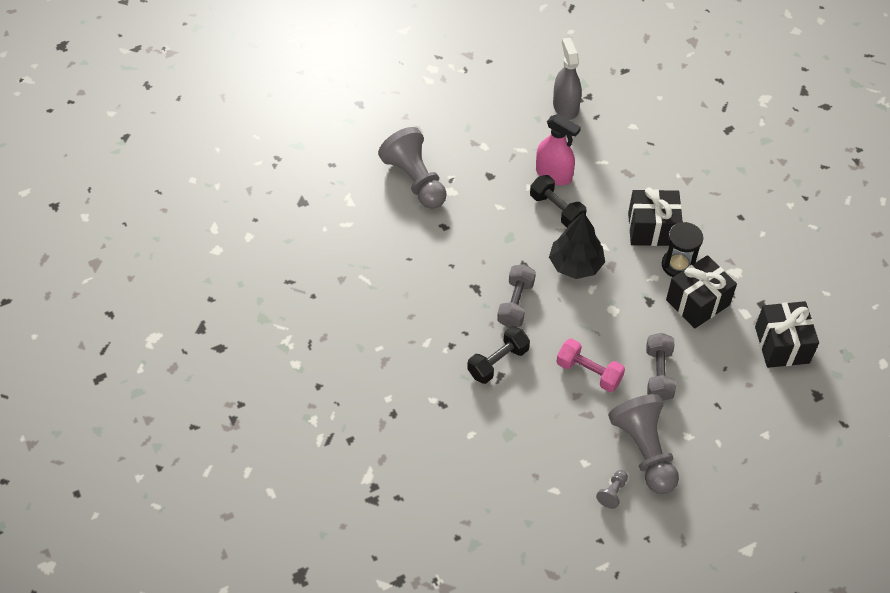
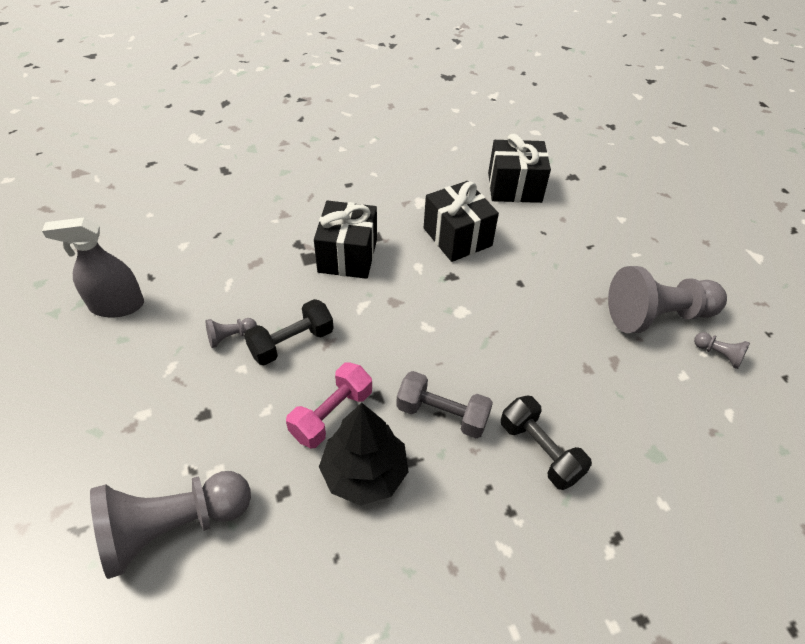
camera: 85 degrees left, 5 degrees down
(553, 174) = (230, 337): pink spray bottle -> grey pawn
(575, 264) = (387, 337): black tree -> black tree (364, 473)
(589, 372) = (553, 350): pink dumbbell -> pink dumbbell (331, 414)
(658, 374) = (553, 286): grey dumbbell -> none
(678, 265) = (404, 243): black hourglass -> none

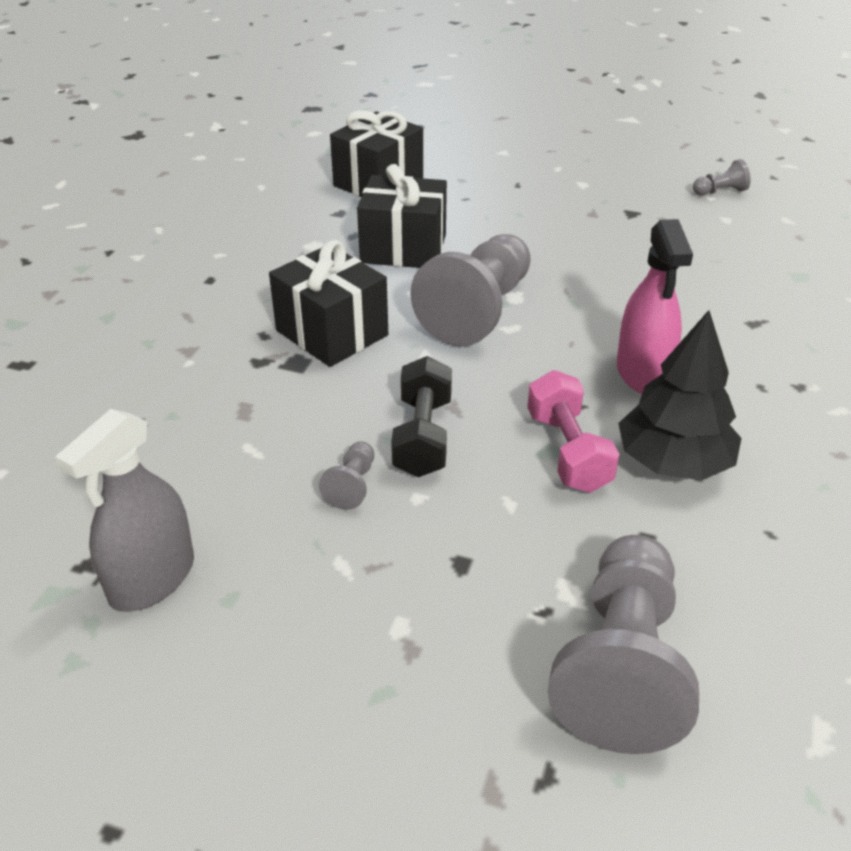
camera: 50 degrees left, 10 degrees down
(442, 414) = (643, 373): grey dumbbell -> pink spray bottle
(540, 451) = (743, 335): black dumbbell -> none
(657, 316) = (645, 196): grey pawn -> grey pawn (478, 311)

